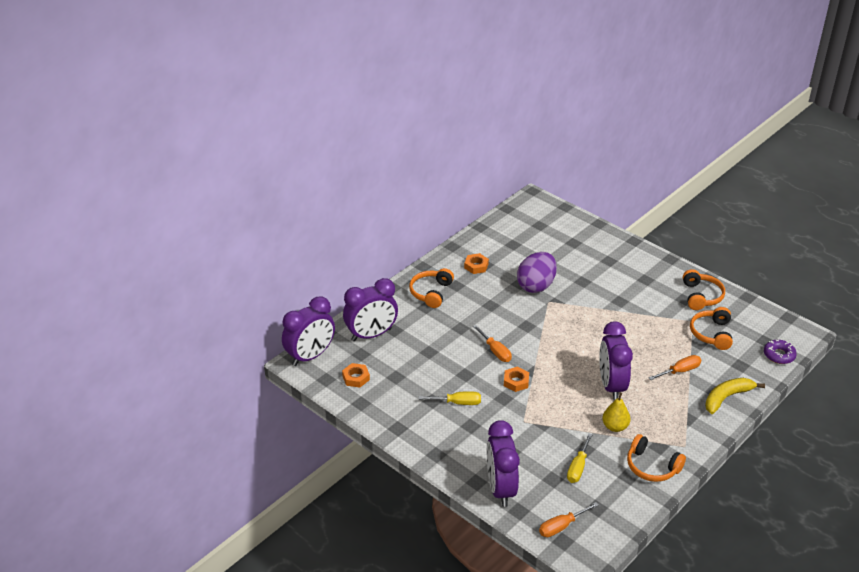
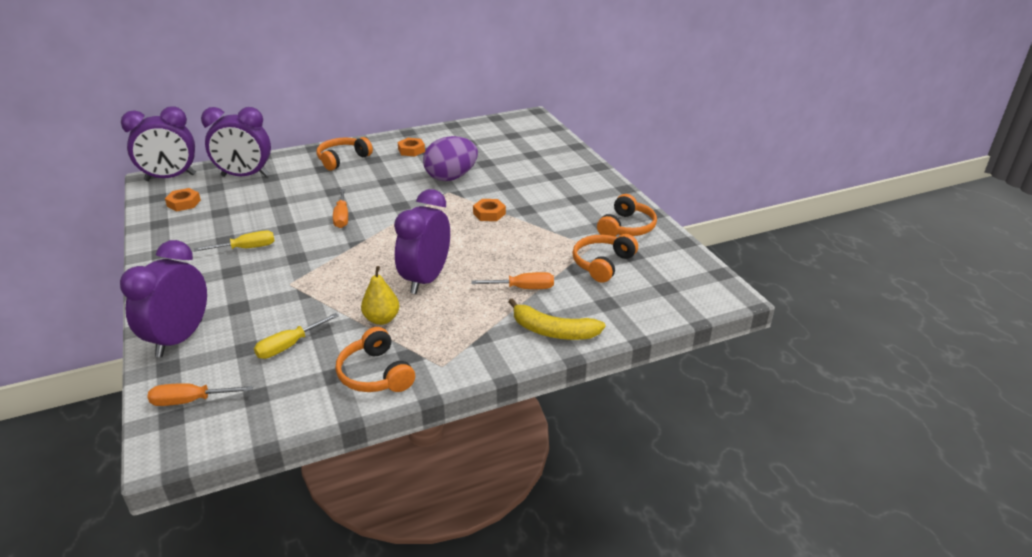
camera: 25 degrees right, 5 degrees down
(457, 403) = (246, 248): yellow screwdriver -> yellow screwdriver turned 45 degrees counterclockwise
(516, 382) = (328, 247): orange nut -> orange nut (489, 213)
(727, 398) = (553, 331): yellow banana -> yellow banana turned 150 degrees counterclockwise
(779, 355) = (669, 307): purple donut -> none

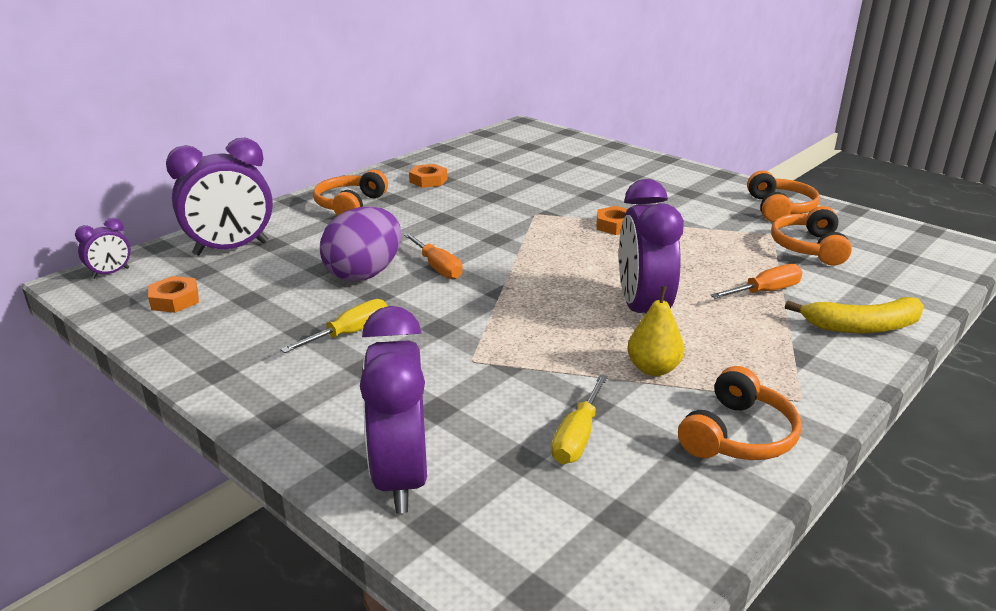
camera: 25 degrees left, 5 degrees down
(170, 178) = (110, 273): purple clock -> purple clock, size x0.48
(191, 401) = (534, 559): orange screwdriver -> none
(375, 374) = (738, 435): orange headphones -> orange headphones turned 90 degrees counterclockwise
(451, 177) = (517, 198): purple egg -> purple egg (364, 274)

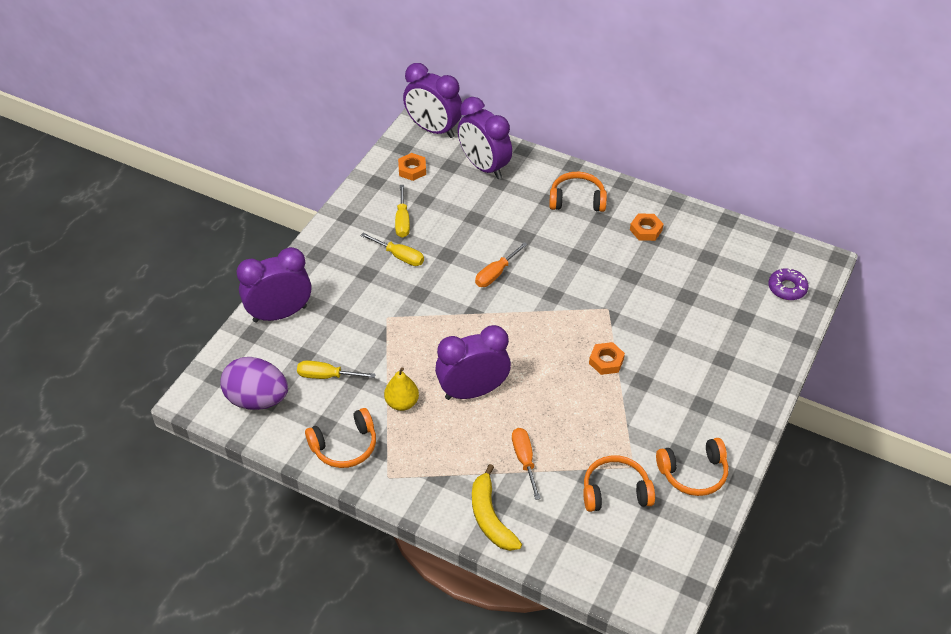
camera: 75 degrees right, 20 degrees up
(110, 273) = (433, 129): purple clock -> purple clock, size x2.09
(276, 321) = (402, 221): none -> yellow screwdriver
(364, 274) = (473, 240): purple egg -> purple egg (257, 399)
(549, 140) = (787, 288): none -> purple donut
(738, 435) = (345, 446): orange headphones -> orange headphones turned 45 degrees counterclockwise
(765, 291) = (524, 460): orange screwdriver -> orange screwdriver turned 150 degrees counterclockwise

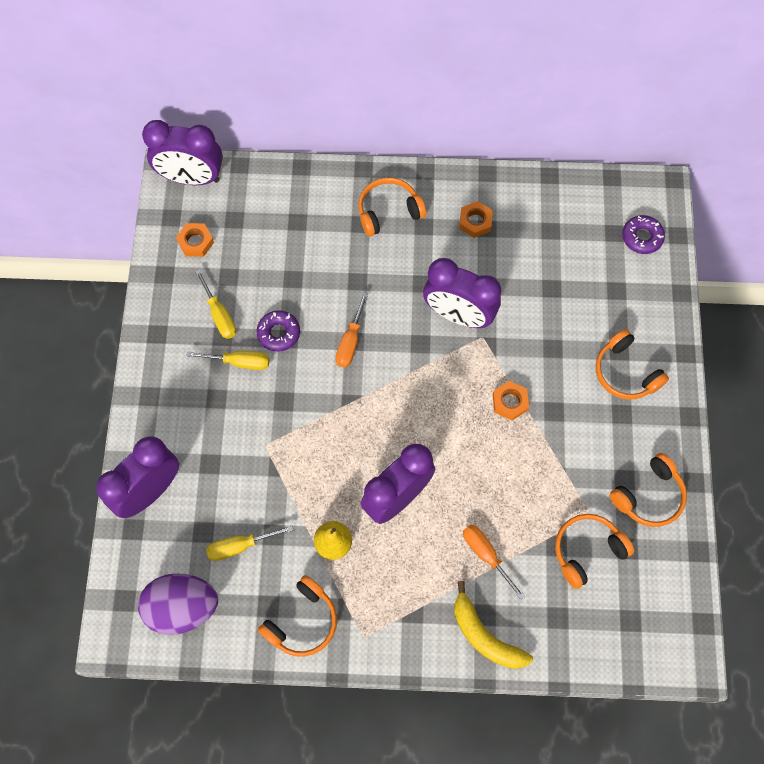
camera: 25 degrees left, 20 degrees up
(441, 248) = (278, 333): none -> purple donut
(484, 167) = (271, 207): purple clock -> purple clock (458, 315)
(720, 377) = (625, 372): none -> orange headphones

